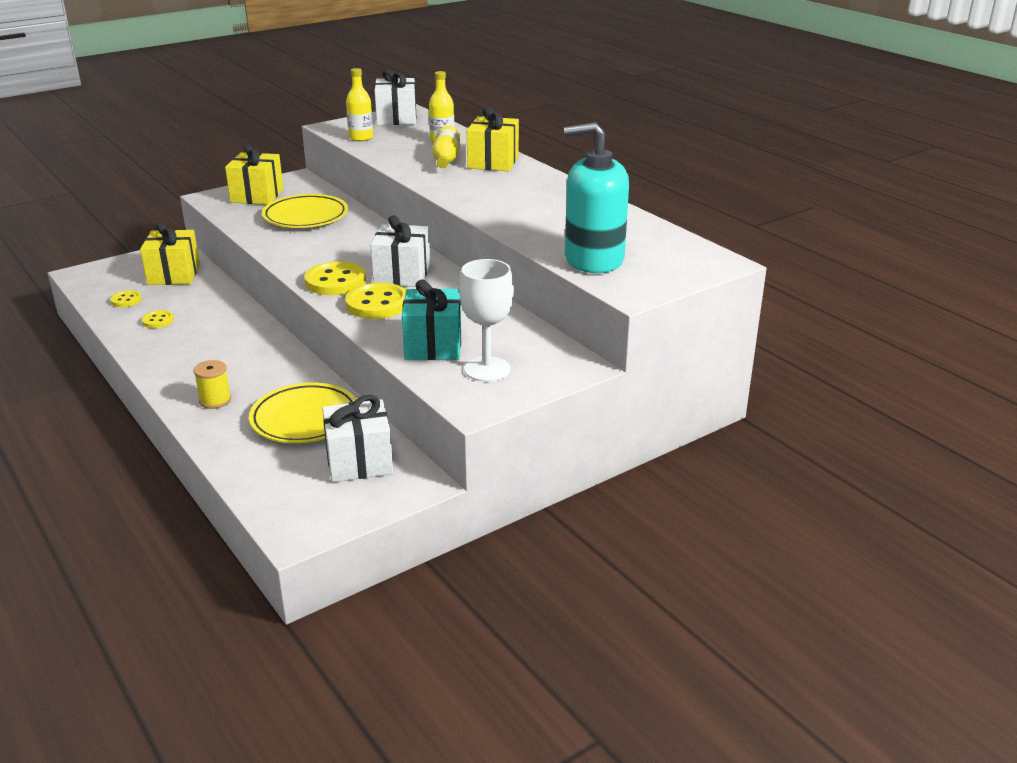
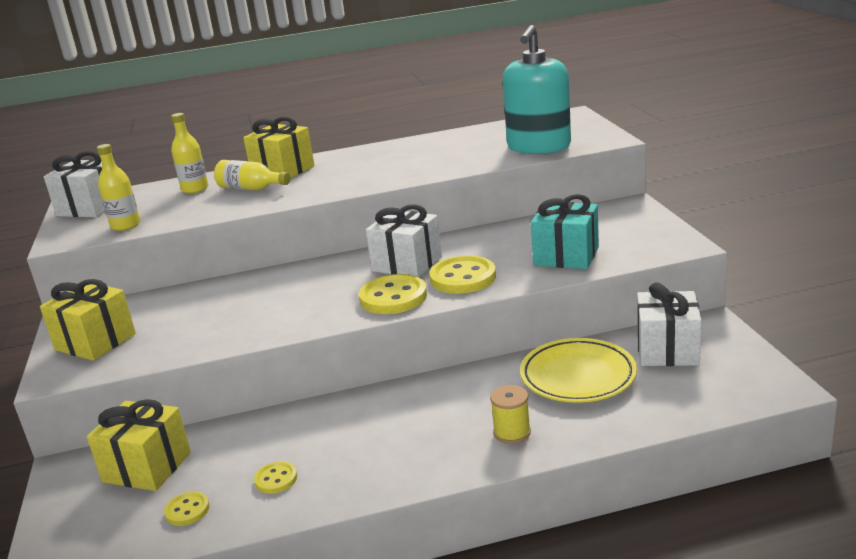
camera: 65 degrees left, 5 degrees down
(305, 217) = (201, 311): yellow plate -> none
(487, 369) = (621, 237): white goblet -> none

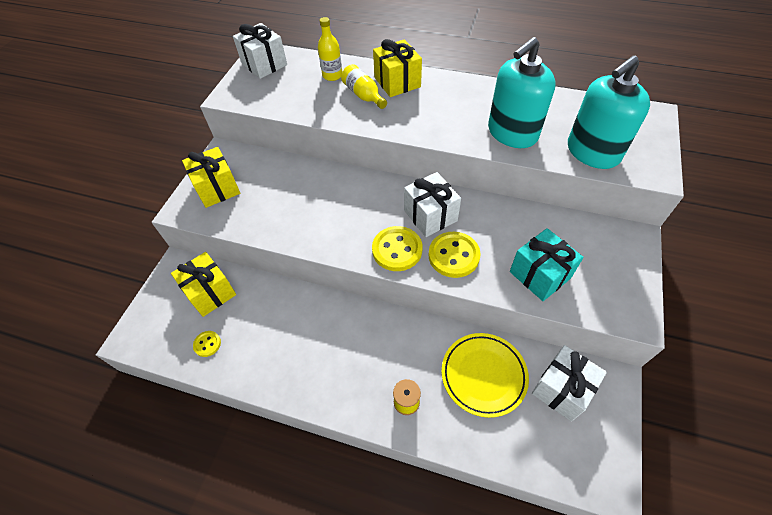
camera: 30 degrees right, 30 degrees up
(125, 225) = (268, 99): yellow bottle -> none
(276, 479) = (261, 349): yellow button -> none
(447, 160) = (512, 133): none -> turquoise soap dispenser

